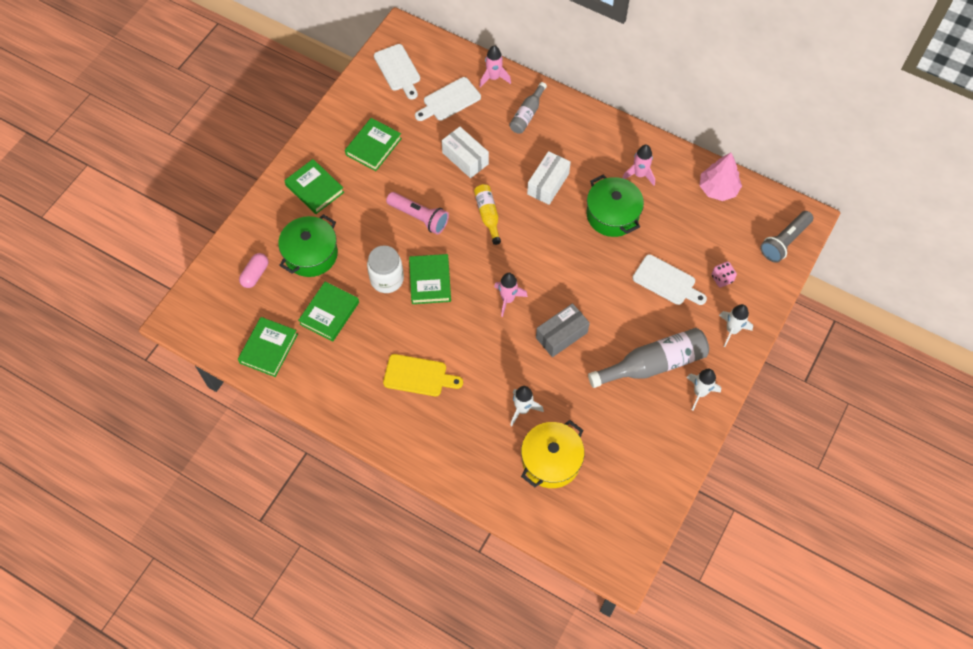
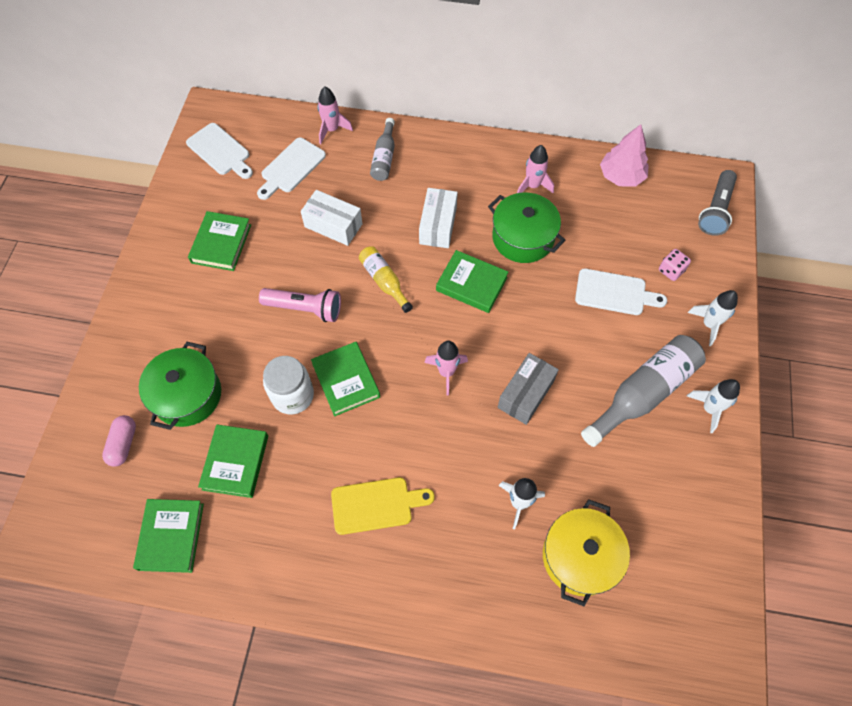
camera: 20 degrees left, 0 degrees up
(315, 189) = (166, 314): green book -> green book (471, 284)

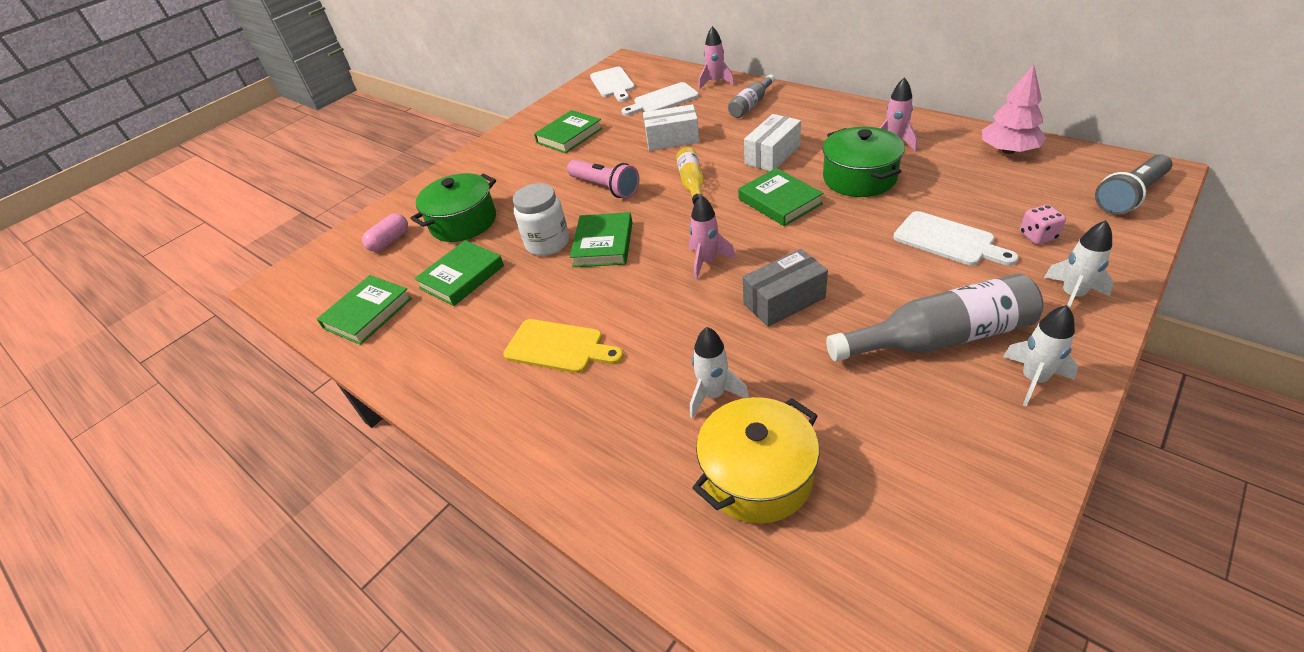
camera: 35 degrees right, 20 degrees down
(333, 225) = (672, 139): white box -> white box turned 60 degrees counterclockwise

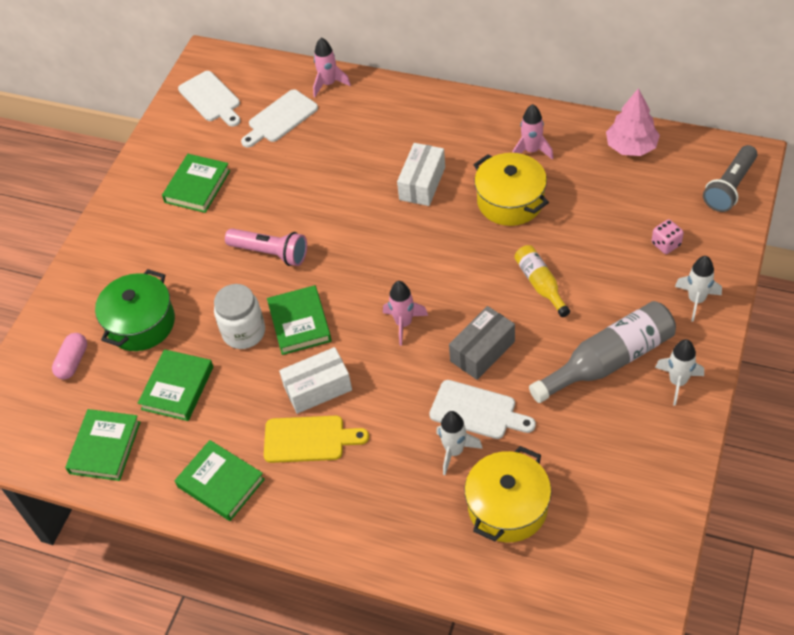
camera: 20 degrees left, 10 degrees up
(672, 139) = (313, 176): white box -> white box (318, 388)
(692, 183) = (356, 233): yellow bottle -> yellow bottle (540, 284)
(751, 104) = (378, 114): grey bottle -> none
(779, 201) = (446, 242): green book -> green book (221, 483)
(859, 178) = (510, 201): green pot -> yellow pot
(948, 240) = (598, 261): white cutting board -> white cutting board (477, 411)

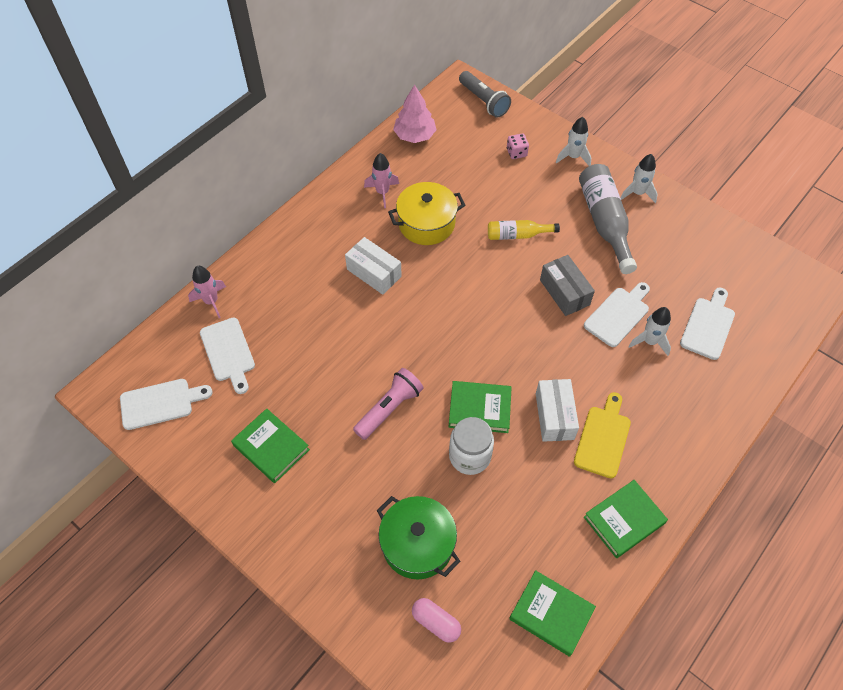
camera: 75 degrees left, 5 degrees up
(177, 388) = (508, 530): green book -> none
(403, 324) = (515, 334): pink rocket -> none
(507, 507) = (708, 325): yellow pot -> white cutting board

